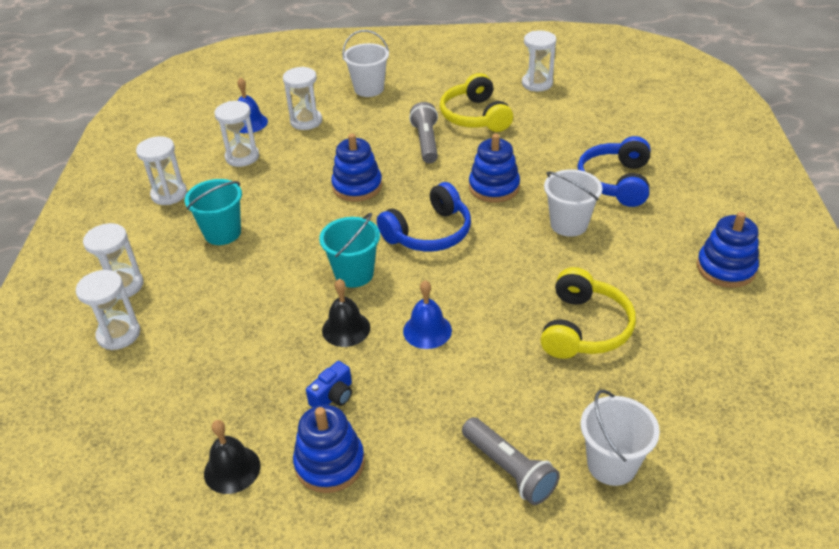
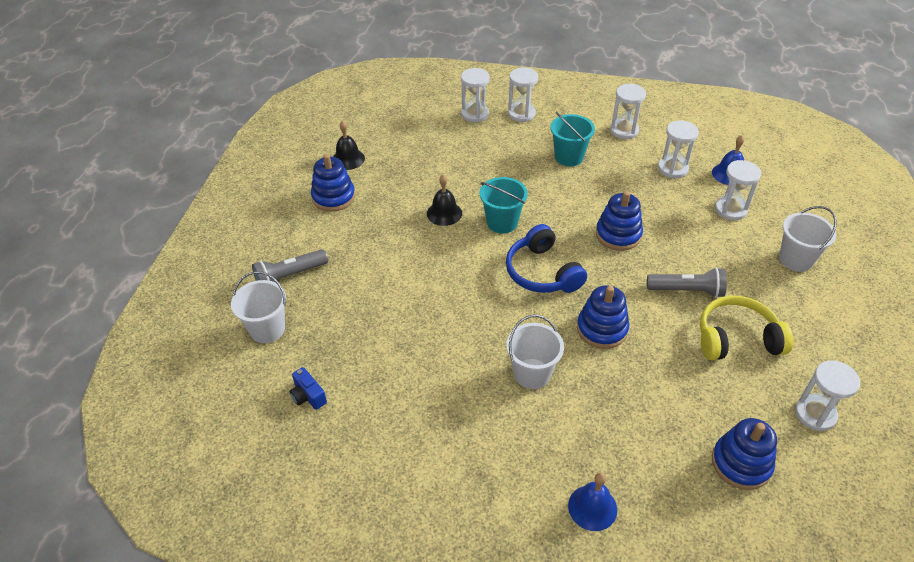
camera: 100 degrees right, 5 degrees up
(333, 396) = (385, 202): blue camera -> blue camera (308, 396)
(427, 330) = (427, 255): blue bell -> blue bell (592, 507)
(584, 328) = (396, 349): yellow headphones -> none
(615, 182) = (595, 434): blue headphones -> none
(725, 268) = (434, 484): blue stacking toy -> blue stacking toy (741, 463)

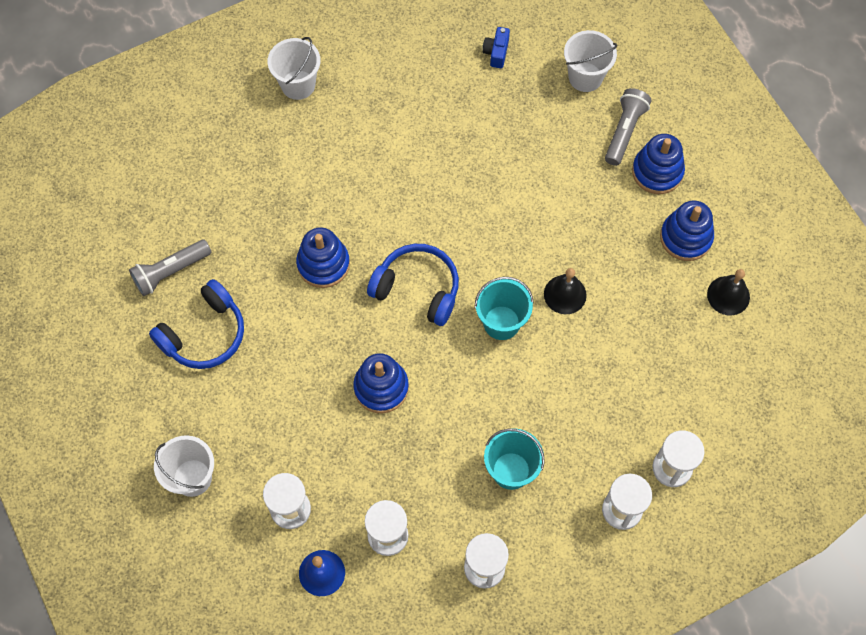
camera: 140 degrees right, 20 degrees up
(308, 396) = (496, 52): blue camera -> blue camera turned 90 degrees counterclockwise
(532, 373) = (349, 183): white bucket -> white bucket (298, 85)
(592, 507) = (234, 113): blue bell -> none
(687, 291) = (275, 360): grey flashlight -> grey flashlight (170, 272)
(736, 338) = (204, 334): yellow headphones -> blue headphones
(741, 463) = (147, 216): blue stacking toy -> blue stacking toy (657, 172)
(815, 414) = (108, 299): white hourglass -> none

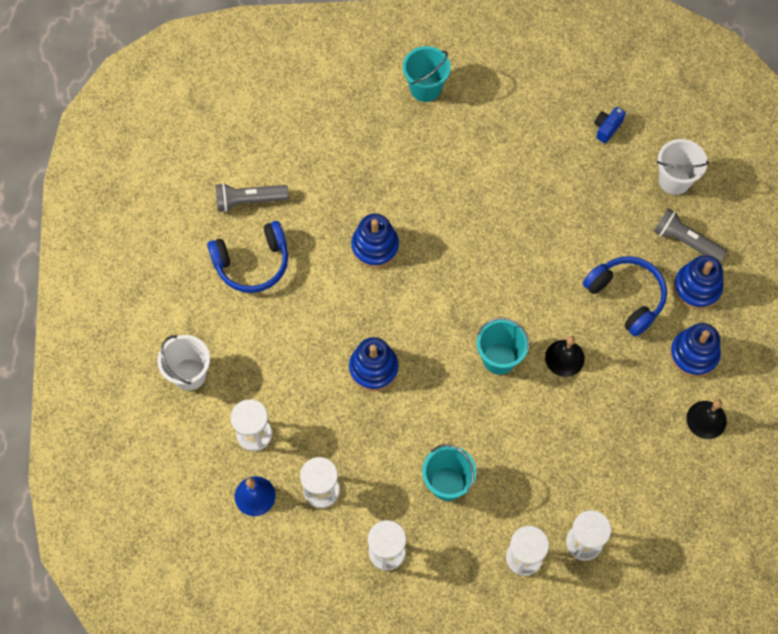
camera: 25 degrees right, 0 degrees up
(298, 85) = (425, 88): white bucket -> turquoise bucket
(417, 288) = (443, 300): blue headphones -> blue headphones (626, 297)
(624, 131) = (685, 241): grey flashlight -> grey flashlight turned 105 degrees counterclockwise

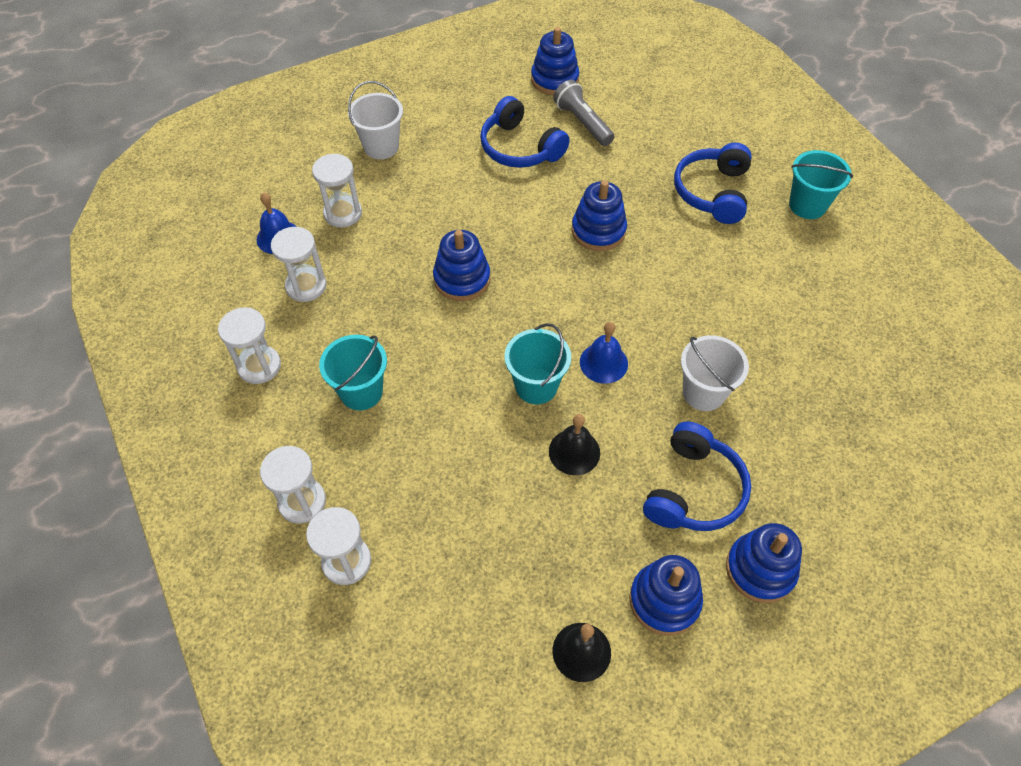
camera: 65 degrees right, 10 degrees down
(183, 198) = (554, 80): none -> blue stacking toy
(378, 145) = (712, 192): none -> blue headphones
(500, 303) = (603, 363): none -> blue bell
(607, 128) = (899, 387): blue camera -> none
(674, 180) = (889, 486): white bucket -> white bucket (703, 393)
(685, 241) = (815, 531): grey flashlight -> none

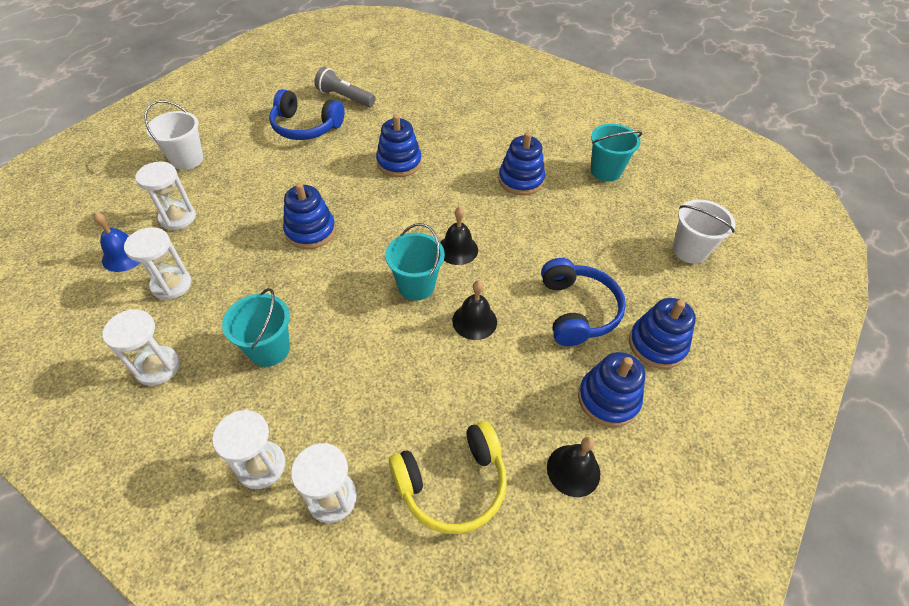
camera: 30 degrees left, 5 degrees down
(458, 604) = (452, 484): none -> yellow headphones
(554, 80) = (307, 76): blue stacking toy -> blue stacking toy (521, 180)
(603, 363) = (457, 249): blue bell -> black bell
(703, 393) = (541, 242): white bucket -> white bucket (689, 250)
(712, 192) = (464, 114): blue headphones -> none
(807, 205) = (532, 103): turquoise bucket -> turquoise bucket (605, 171)

